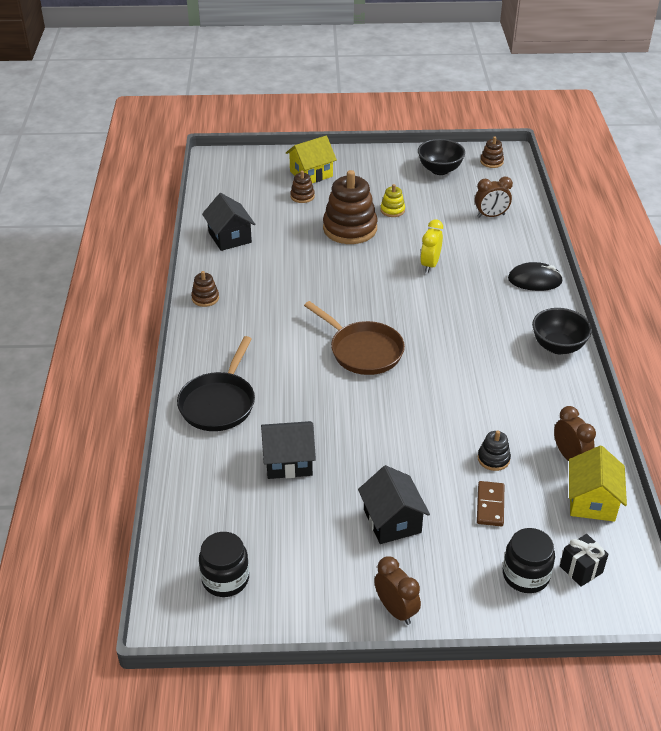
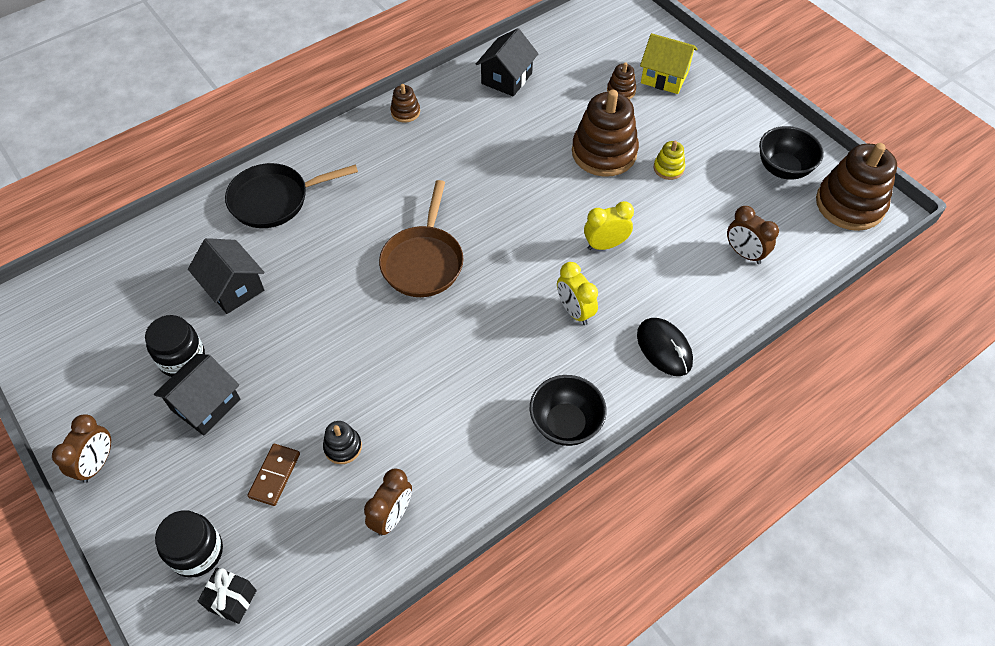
camera: 55 degrees right, 15 degrees up
(225, 579) = (71, 321): black jar -> black jar (182, 358)
(472, 302) = (574, 311): none -> yellow clock
(490, 505) = (274, 475): brown domino -> brown domino turned 45 degrees counterclockwise
(491, 162) = (849, 204): brown stacking toy -> brown stacking toy, size x2.15
(592, 501) = (338, 567): yellow house -> none

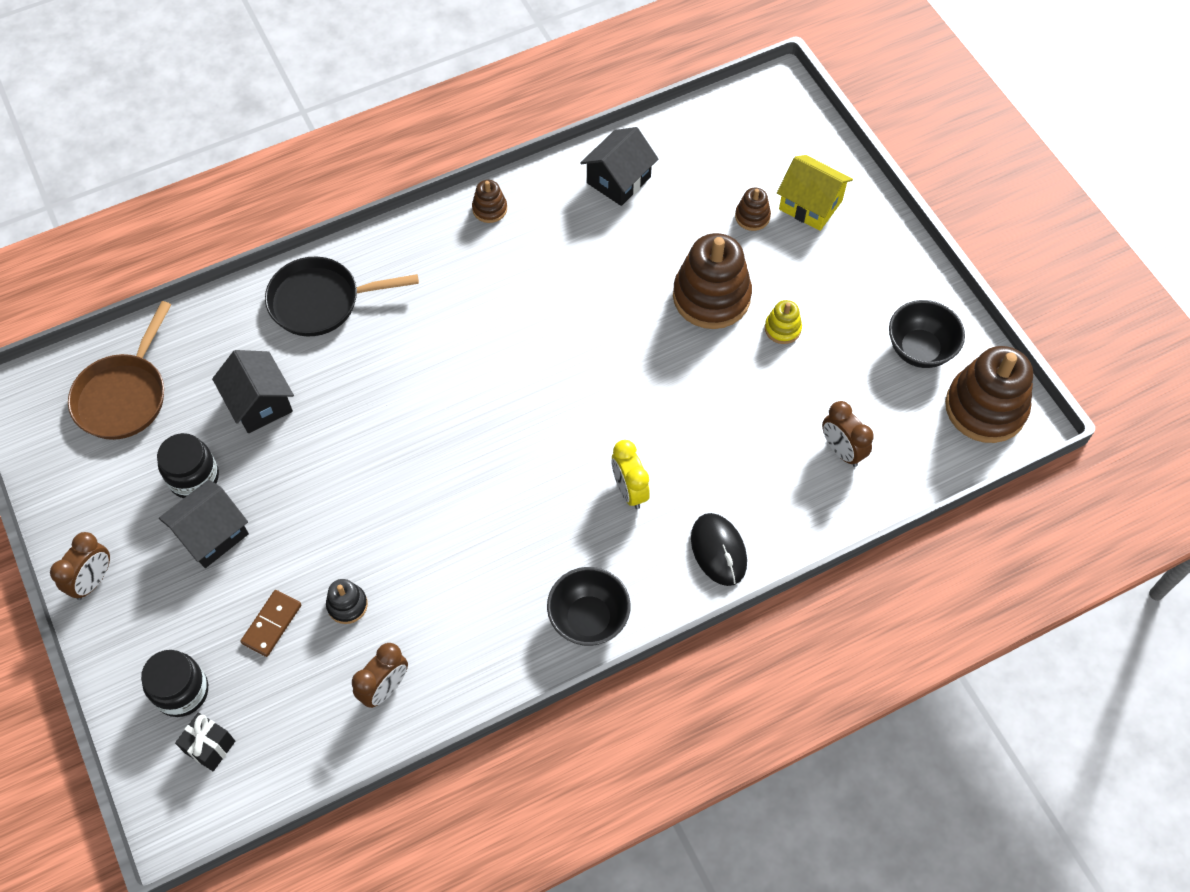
camera: 10 degrees right, 5 degrees up
(423, 261) = (473, 404): brown pan -> brown pan (124, 396)
(605, 245) = (683, 415): yellow clock -> none

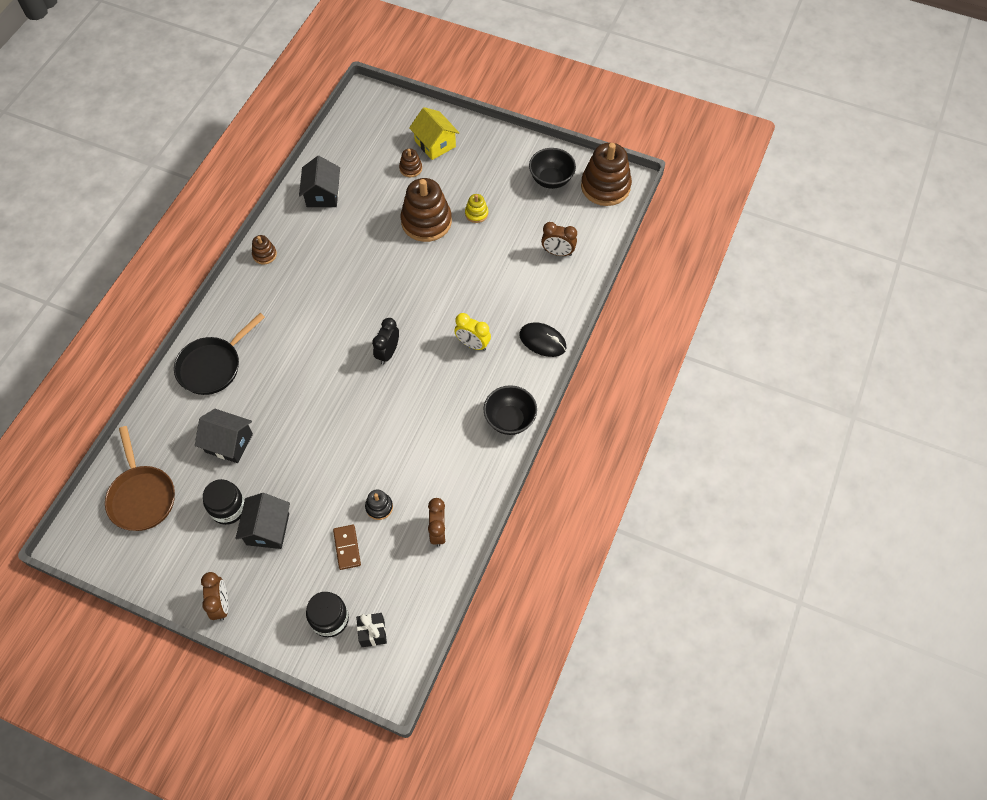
camera: 40 degrees left, 0 degrees up
(521, 427) = (388, 353): none -> black clock
(810, 205) = (435, 144): yellow house -> yellow house turned 60 degrees clockwise

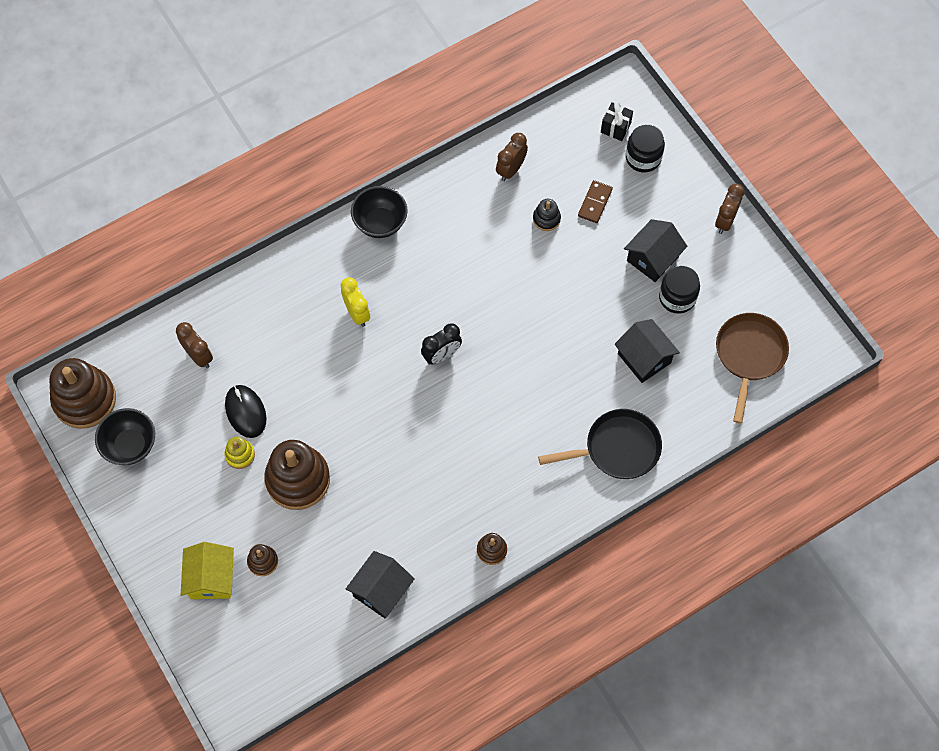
camera: 145 degrees left, 5 degrees up
(542, 341) = (291, 275): black mouse -> black mouse (246, 412)

